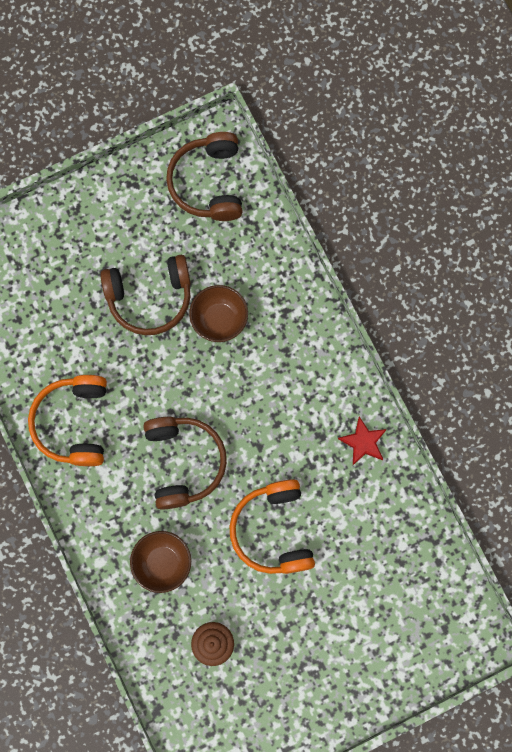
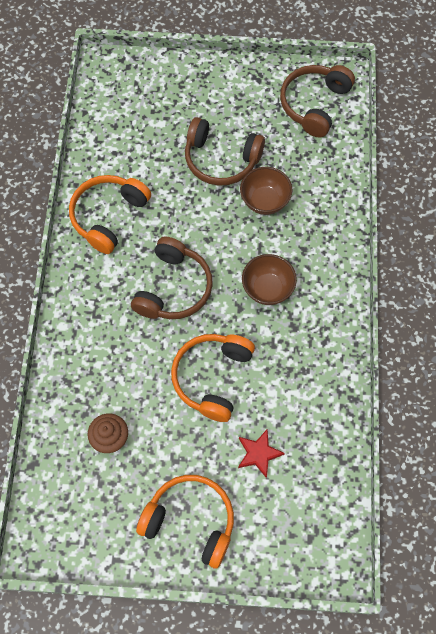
camera: 30 degrees right, 10 degrees down
(162, 563) = (110, 353): brown bowl -> brown bowl (267, 289)
(331, 676) = (190, 521): none -> orange headphones
(363, 442) = (326, 350): red star -> red star (258, 453)

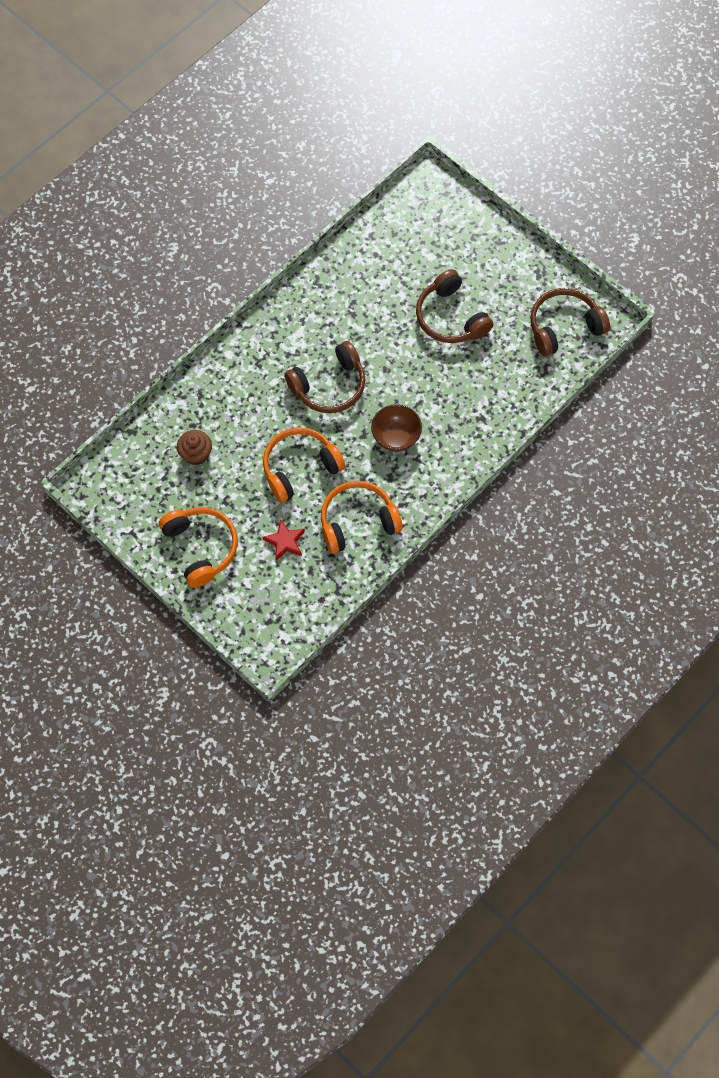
camera: 40 degrees right, 0 degrees up
(108, 216) = (329, 299): orange headphones -> orange headphones (357, 521)
(264, 201) = (454, 372): brown bowl -> none

